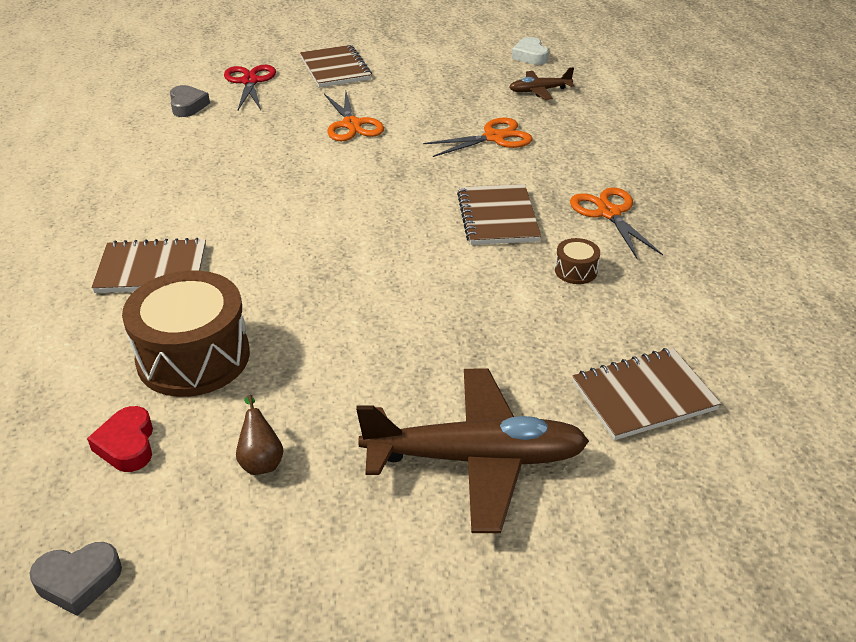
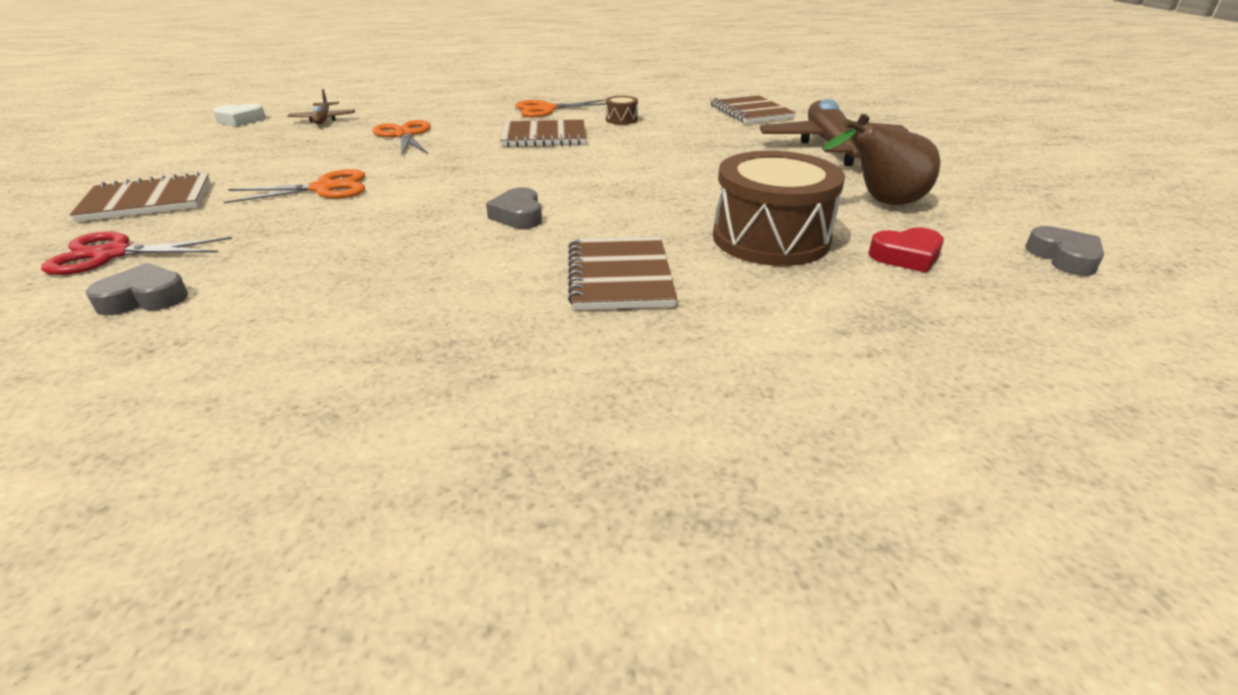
camera: 90 degrees left, 5 degrees down
(261, 460) = (881, 203): brown pear -> brown pear, size x1.84
(278, 217) = (518, 215): none -> grey heart

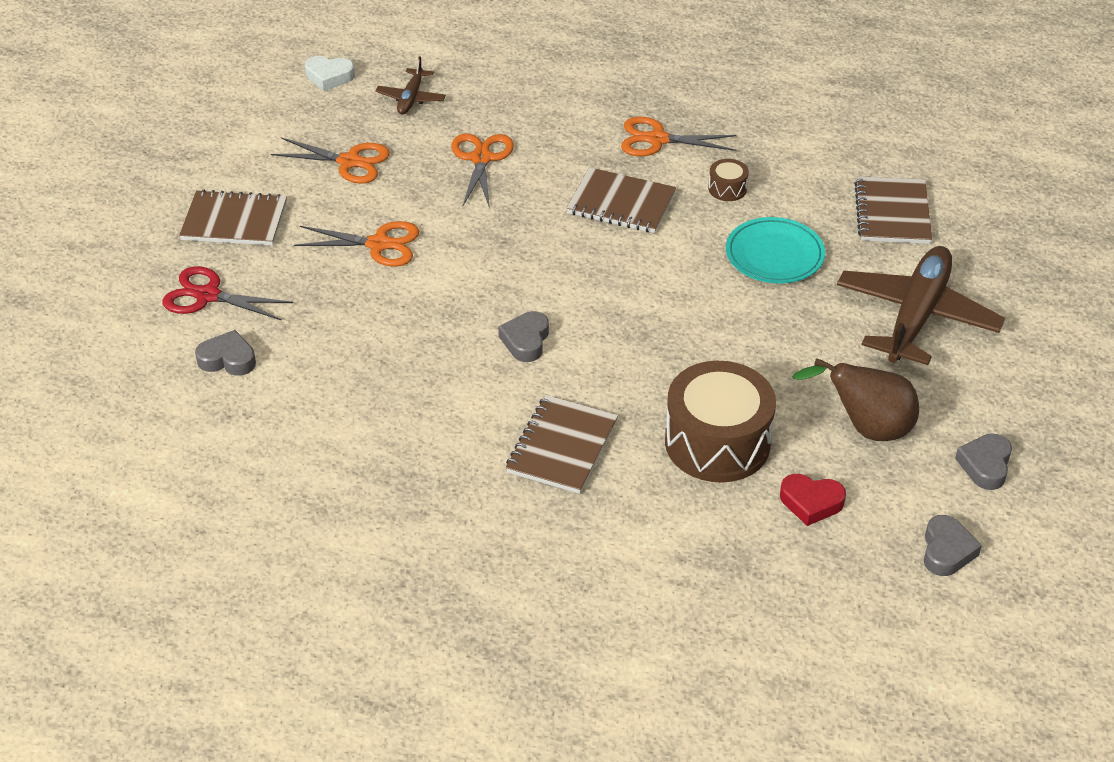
camera: 25 degrees right, 10 degrees up
(274, 153) = (349, 162): none -> orange scissors
(691, 139) = (774, 255): none -> turquoise plate
(1000, 202) = (985, 465): none -> grey heart

